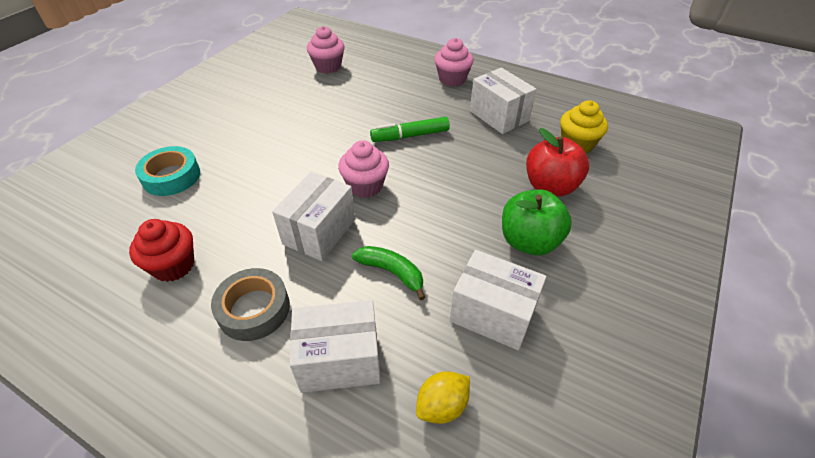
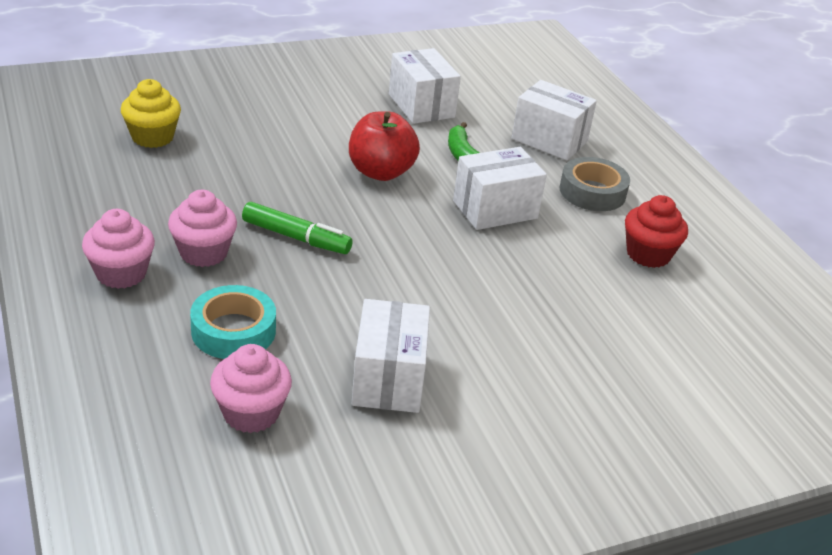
camera: 145 degrees left, 10 degrees down
(171, 176) = (618, 348): turquoise tape -> turquoise tape (233, 331)
(365, 186) = (410, 220): pink cupcake -> pink cupcake (203, 253)
(442, 406) = (505, 98): yellow lemon -> none
(499, 116) = (165, 200): white box -> white box (388, 379)
(529, 241) = (332, 116): green apple -> none
(550, 186) = (247, 129): red apple -> red apple (381, 172)

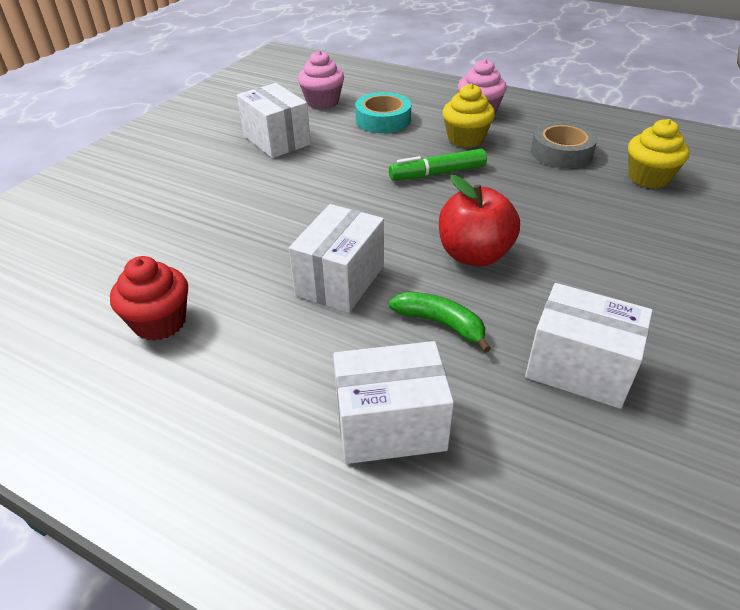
camera: 145 degrees right, 5 degrees up
(203, 253) = (465, 139): pink cupcake -> yellow cupcake
(592, 192) = (270, 369): grey tape -> grey tape (561, 152)

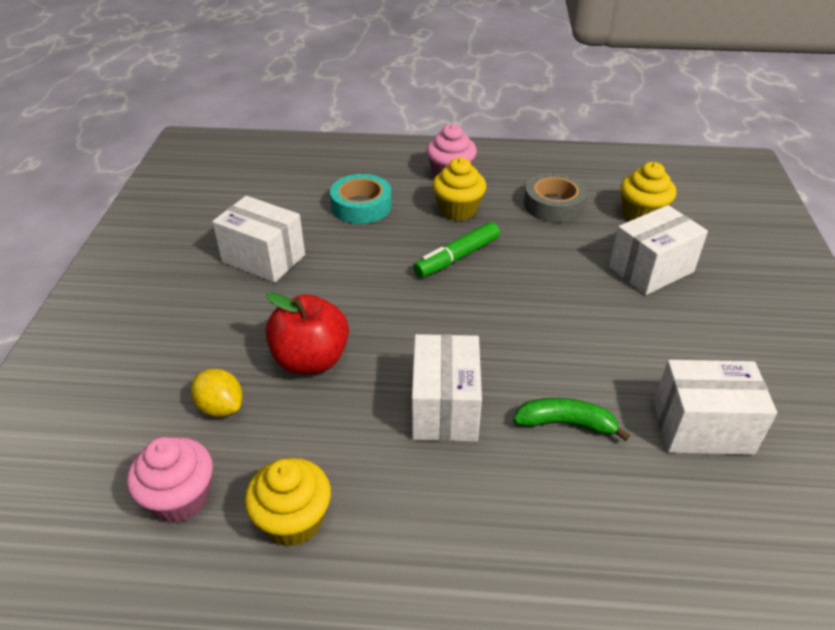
camera: 25 degrees left, 0 degrees up
(160, 322) = (293, 520): red cupcake -> yellow cupcake
(168, 231) = (221, 407): none -> yellow lemon
(322, 102) = (281, 197): pink cupcake -> pink cupcake (180, 498)
(390, 425) = (590, 544): white box -> white box (651, 269)
(474, 255) = (548, 340): red apple -> red apple (311, 360)

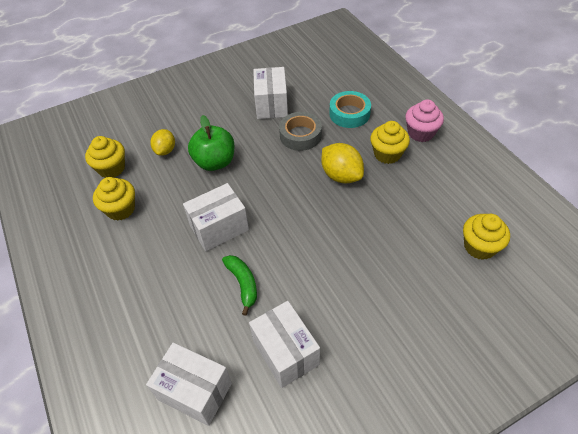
camera: 60 degrees right, 10 degrees up
(180, 498) = (111, 168): pink cupcake -> yellow cupcake
(311, 360) = (215, 162): red apple -> green apple
(457, 257) = (341, 175): green marker -> yellow lemon
(553, 205) = (441, 195): grey tape -> grey tape (300, 135)
(651, 269) = (418, 275): white box -> white box (195, 391)

